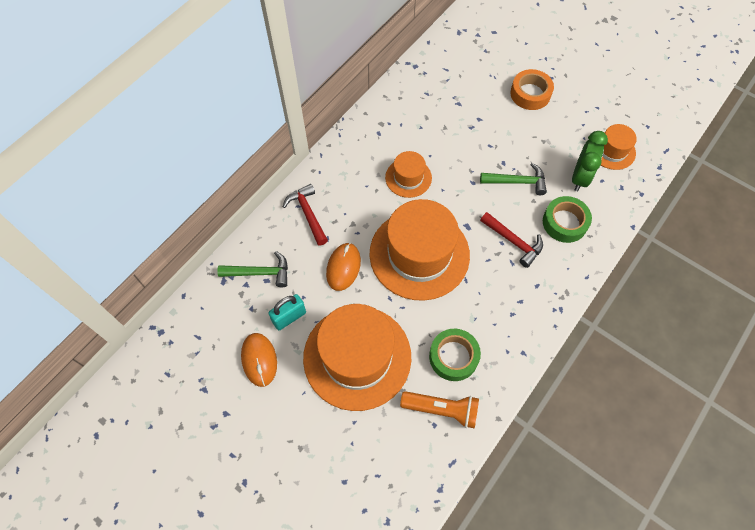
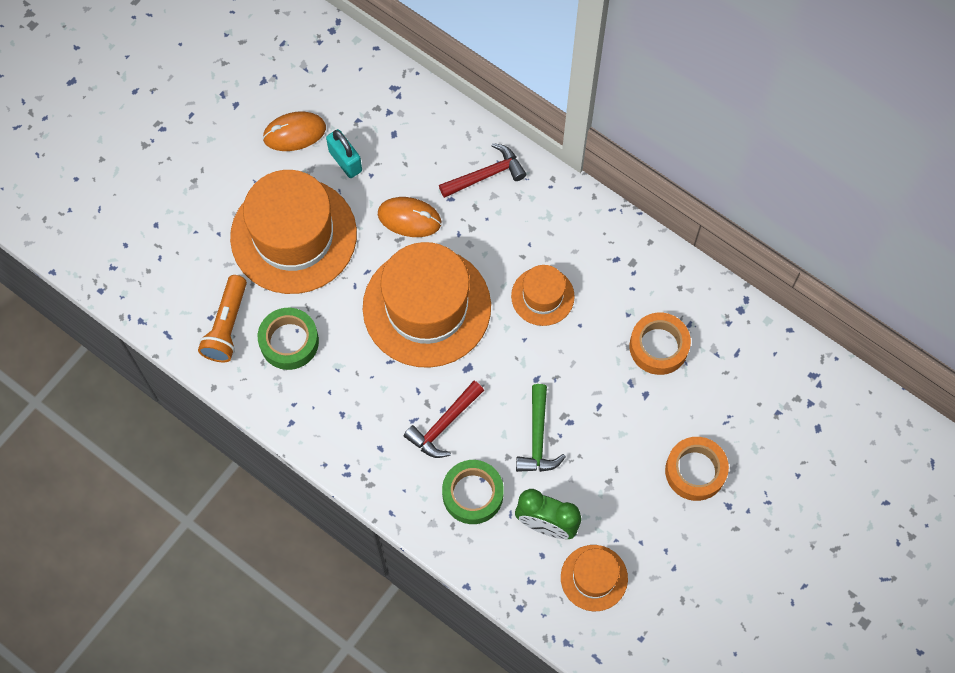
camera: 90 degrees right, 5 degrees up
(260, 273) = (404, 126): green hammer -> none
(444, 110) = (658, 346): none -> orange tape

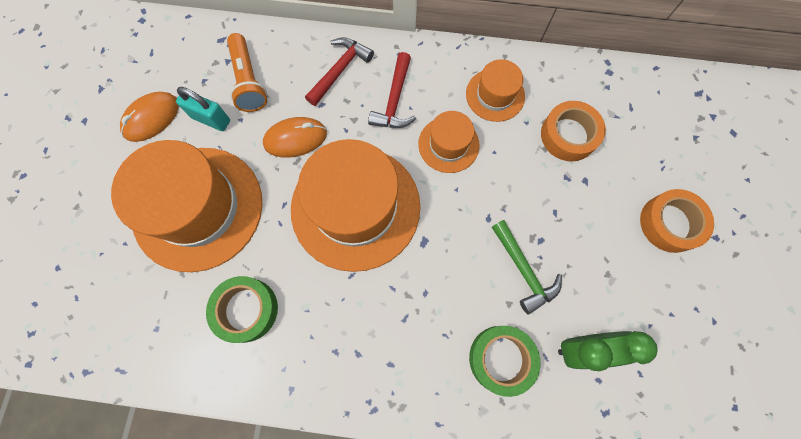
camera: 30 degrees left, 5 degrees up
(227, 326) = (177, 328): orange flashlight -> orange flashlight (248, 81)
(444, 424) = (435, 307): red hammer -> red hammer (394, 100)
(594, 578) = (657, 374): orange hat -> orange hat (495, 95)

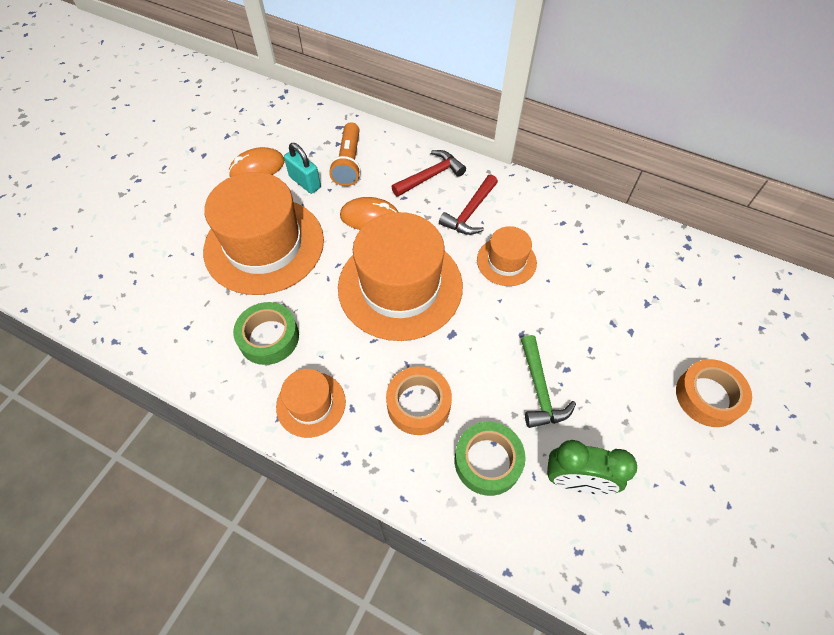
camera: 20 degrees right, 15 degrees down
(495, 95) = (566, 234): orange hat -> orange hat (311, 404)
(568, 135) = (627, 287): orange tape -> orange tape (418, 404)

